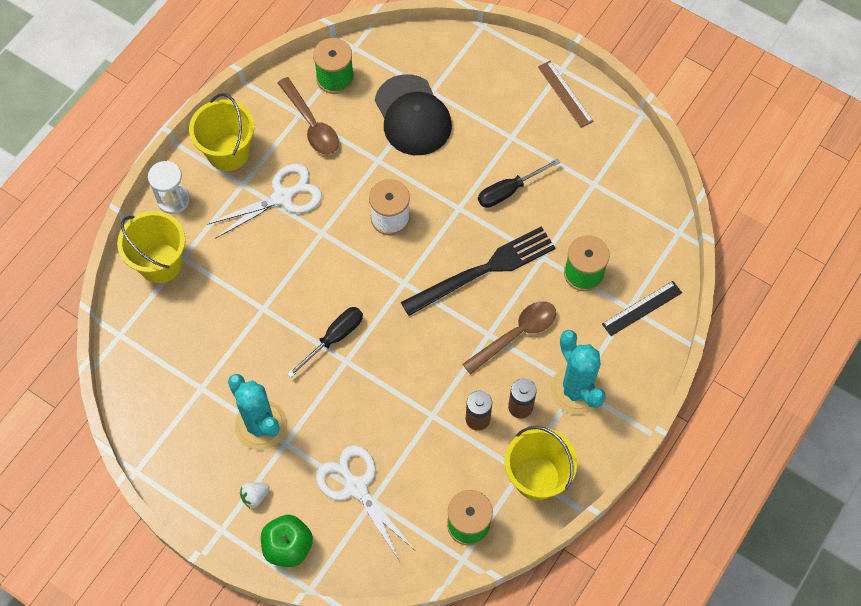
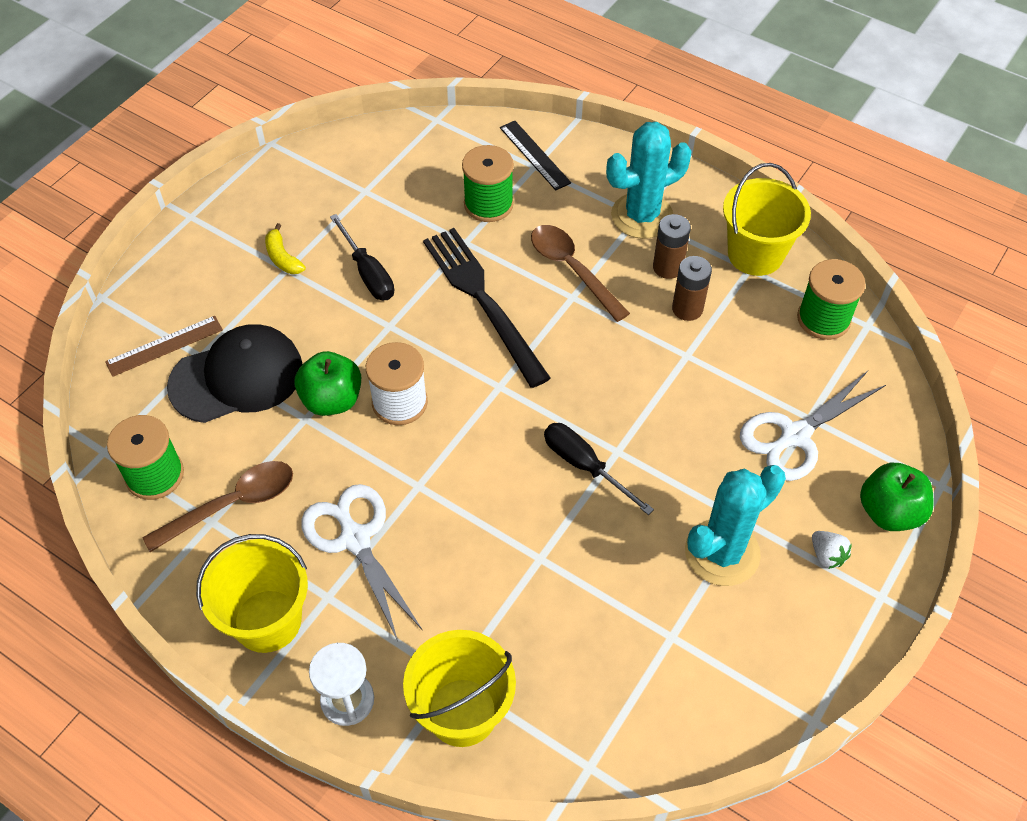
camera: 90 degrees left, 10 degrees down
(393, 175) = (332, 400): none -> green apple
(522, 133) = (283, 258): none -> yellow banana
(565, 94) = (229, 213): brown ruler -> brown ruler (164, 346)

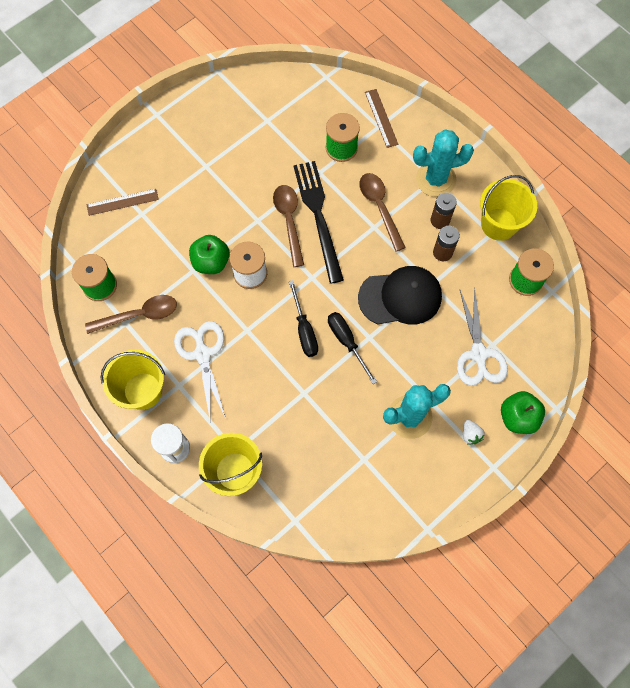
camera: 15 degrees right, 15 degrees up
(237, 377) = (160, 233): black cap -> black cap (400, 297)
(283, 258) = (205, 157): yellow banana -> none
(368, 273) = (254, 180): black screwdriver -> black screwdriver (304, 330)
(439, 316) = (289, 221): none -> brown spoon
(534, 155) = (381, 118): black ruler -> brown ruler
(795, 436) = (479, 354): white scissors -> white scissors turned 75 degrees counterclockwise

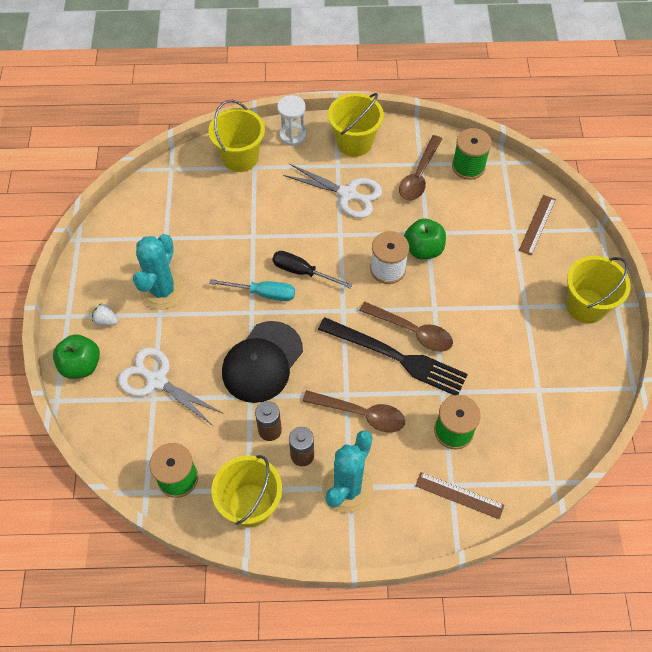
camera: 130 degrees right, 10 degrees down
(173, 131) = (586, 306): none -> yellow bucket
(347, 342) = (263, 293): black screwdriver -> turquoise screwdriver

